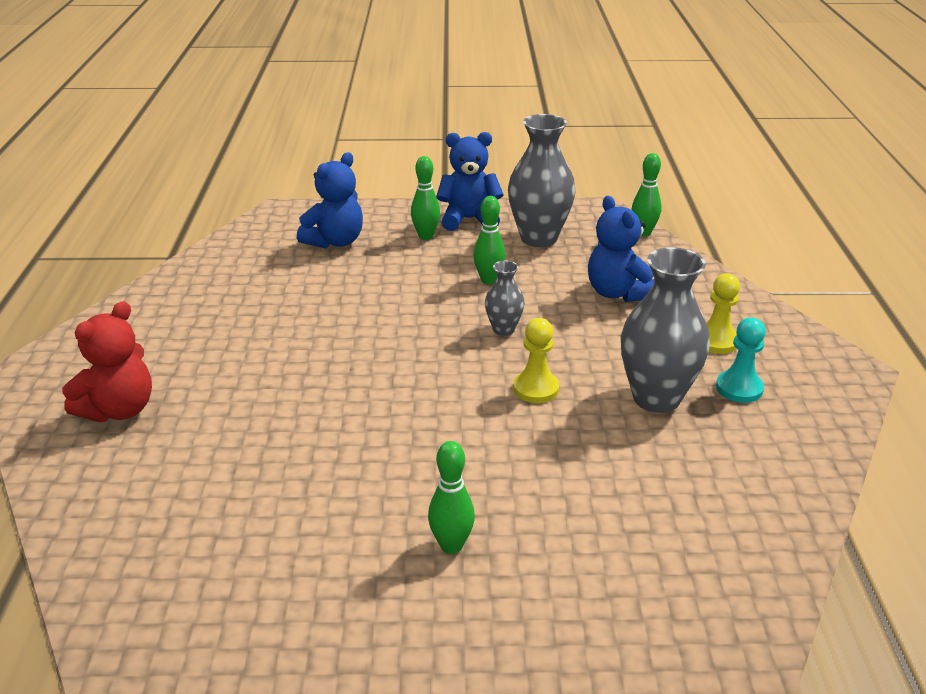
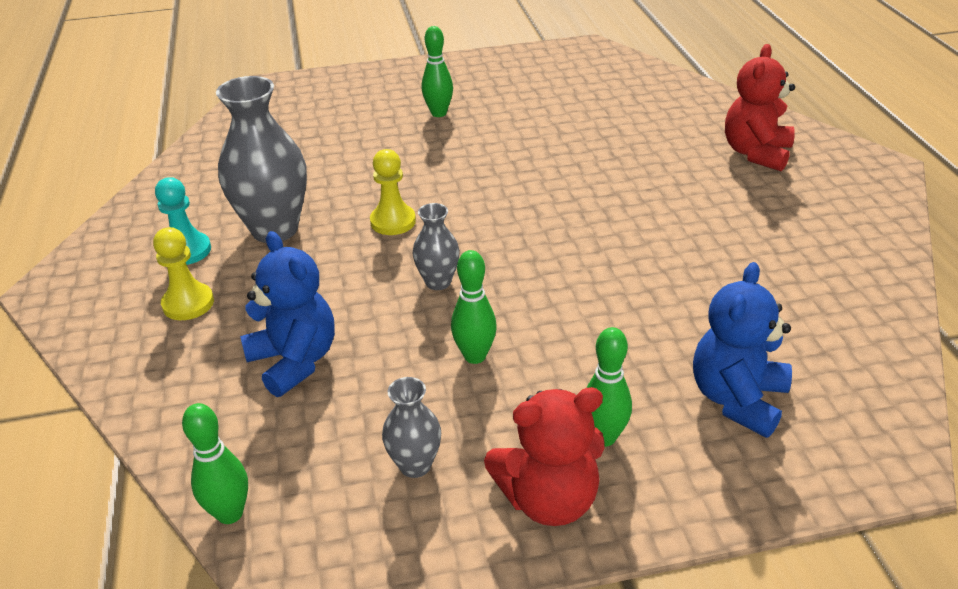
camera: 170 degrees right, 5 degrees up
(469, 219) = (549, 499): blue teddy bear -> red teddy bear
(539, 238) = (415, 465): grey vase -> grey vase, size x0.51

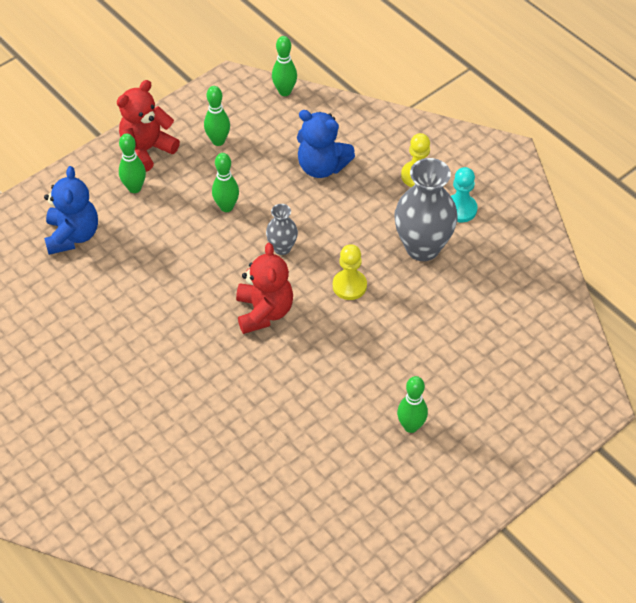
camera: 150 degrees right, 15 degrees up
(415, 465) = (218, 141): grey vase -> green bowling pin
(756, 153) = (113, 478): red teddy bear -> red teddy bear (264, 312)

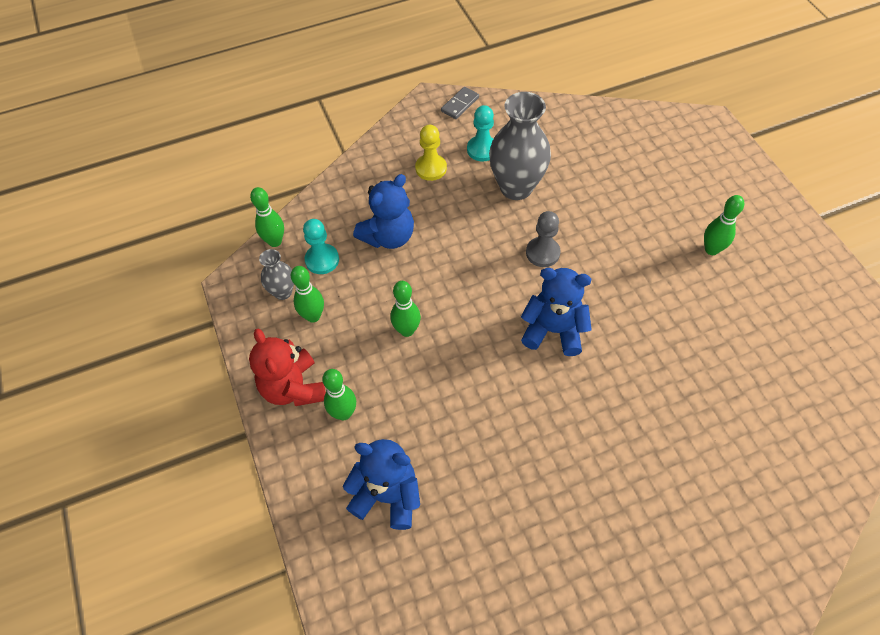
camera: 70 degrees left, 5 degrees up
(264, 312) = (553, 330): red teddy bear -> blue teddy bear
(277, 129) = (322, 260): none -> turquoise pawn
(282, 248) = (478, 295): grey vase -> grey vase (283, 292)
(349, 286) = (542, 253): yellow pawn -> grey pawn
(514, 176) = (460, 104): none -> grey domino

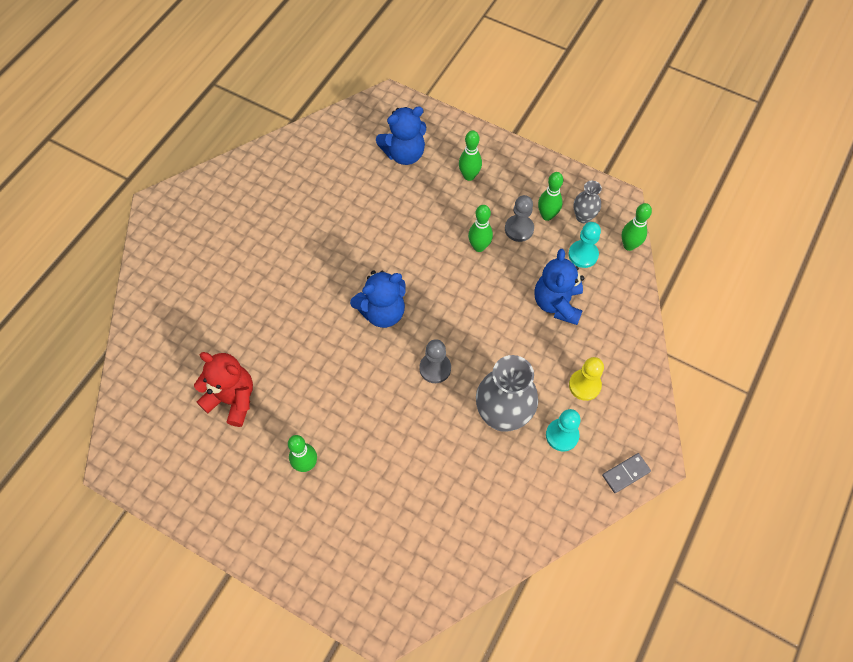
camera: 140 degrees right, 5 degrees up
(293, 388) = (512, 169): red teddy bear -> red teddy bear (232, 399)
(352, 321) = (519, 229): none -> grey pawn
(460, 104) = (626, 473): grey domino -> grey domino turned 60 degrees clockwise

